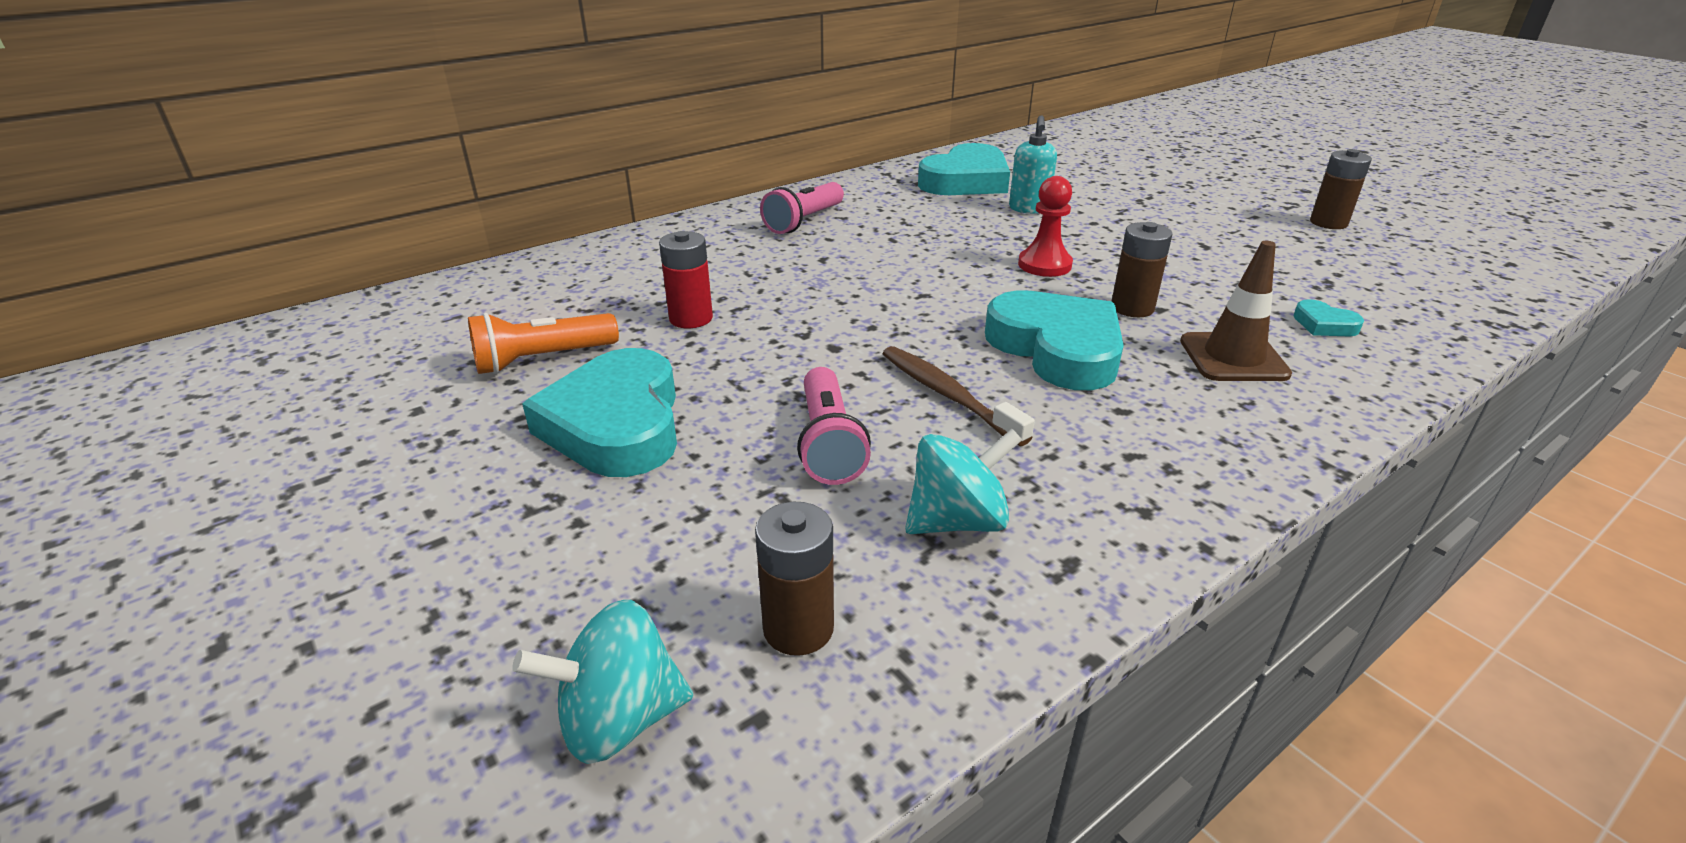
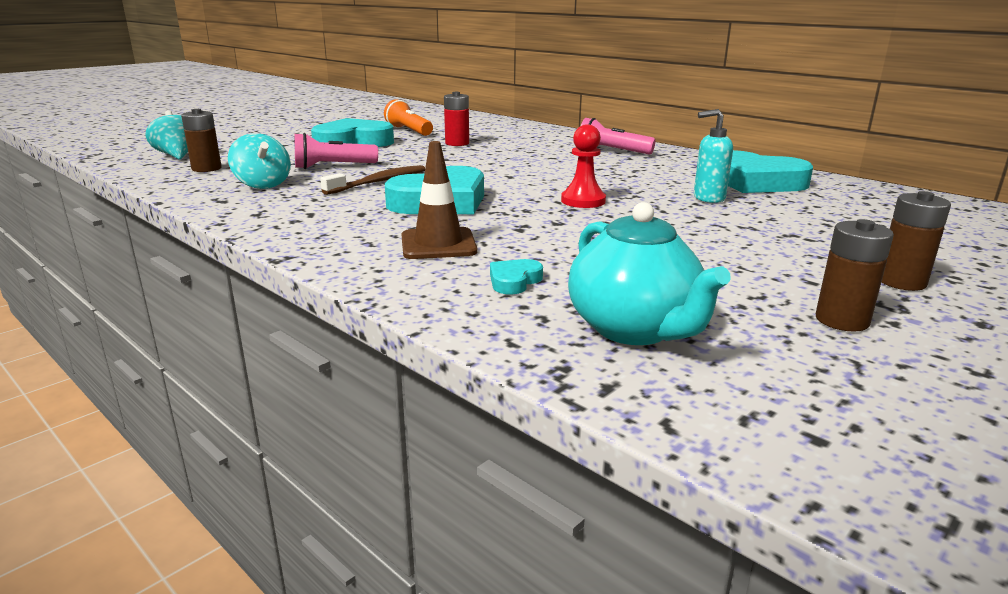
camera: 80 degrees right, 10 degrees down
(1132, 308) = (516, 221): brown battery -> brown battery (901, 282)
(1397, 288) = (635, 329): none -> turquoise teapot

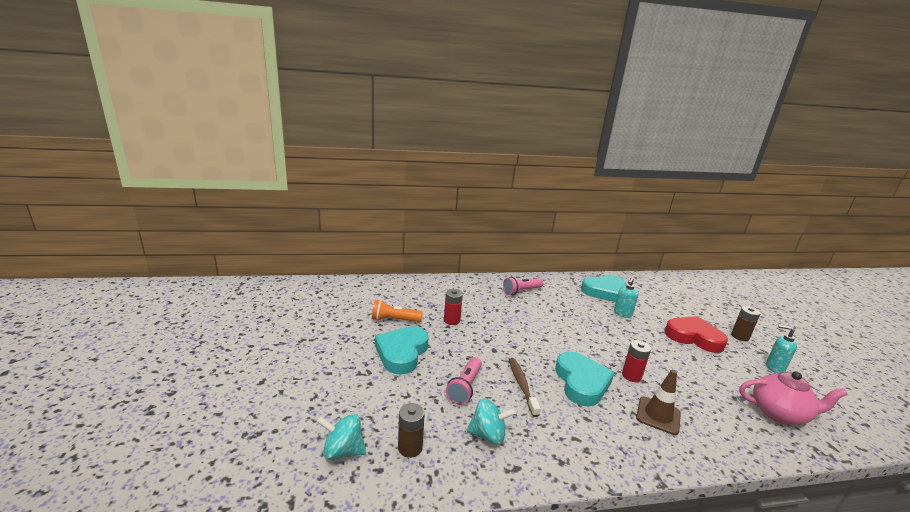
camera: 55 degrees left, 0 degrees up
(514, 281) = (719, 417): turquoise heart -> none
(517, 221) = (631, 376): none -> red battery
(583, 201) = (607, 343): red pawn -> none
(635, 329) = (779, 413): turquoise teapot -> pink teapot
(768, 246) = (693, 337): none -> red heart
(842, 320) = (774, 367): brown battery -> turquoise soap dispenser

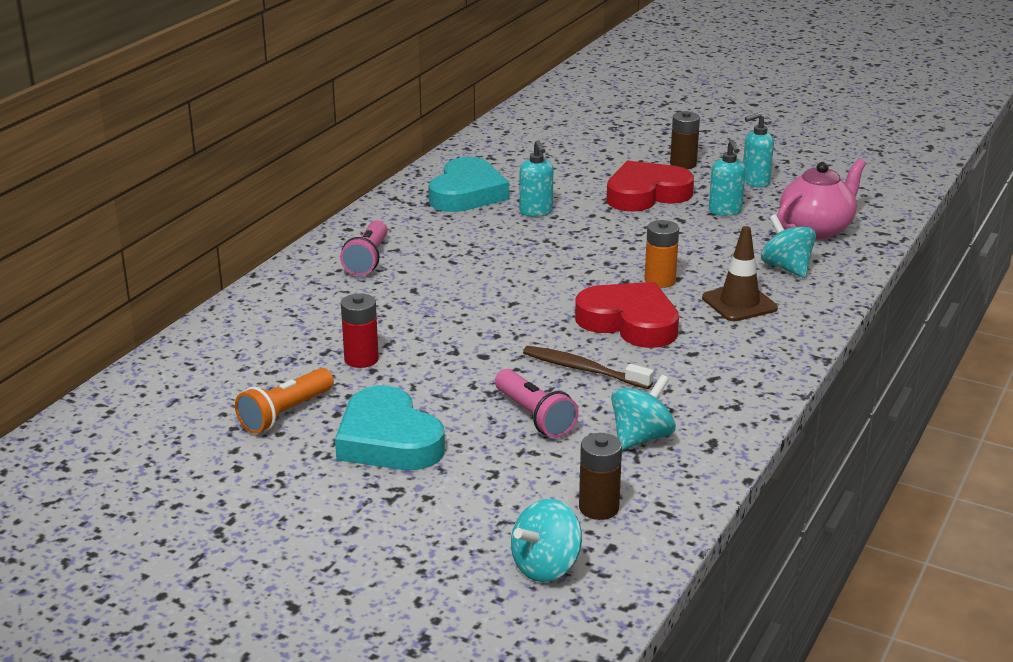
camera: 50 degrees left, 5 degrees up
(581, 382) = (629, 322): turquoise heart -> red heart
(631, 376) = (660, 281): red battery -> orange battery
(721, 419) = (786, 268): none -> turquoise spinning top
(729, 369) = (725, 211): none -> turquoise soap dispenser

